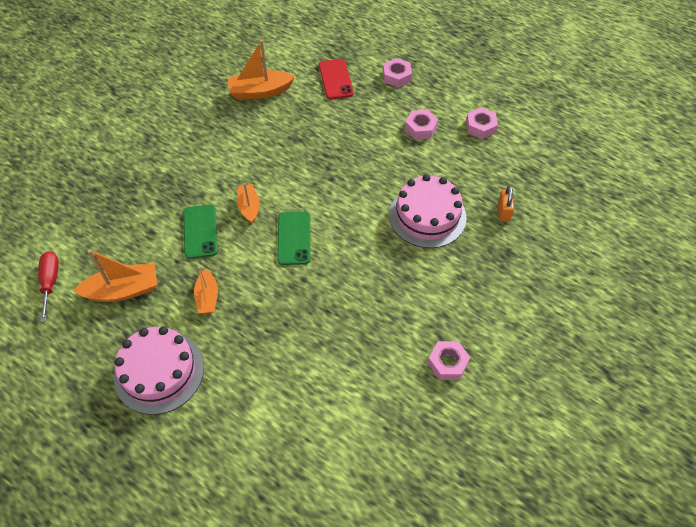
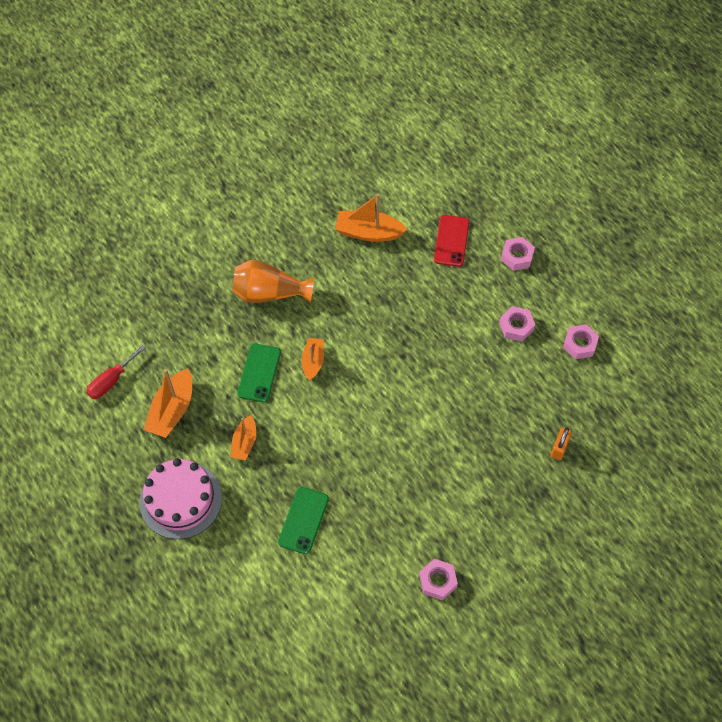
camera: 20 degrees right, 5 degrees up
(50, 282) = (111, 381): red screwdriver -> red screwdriver turned 150 degrees counterclockwise
(123, 290) = (172, 410): orange boat -> orange boat turned 105 degrees clockwise
(186, 162) = (269, 293): none -> orange vase
(294, 238) = (344, 409): green phone -> green phone (303, 520)
(427, 216) = (481, 427): pink cake -> none

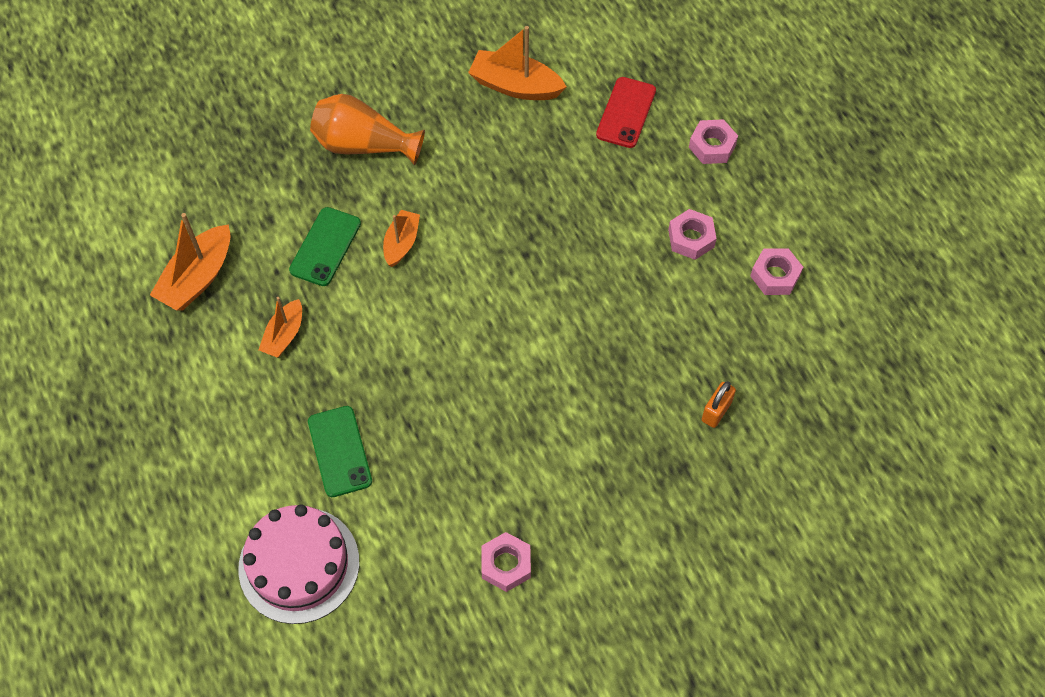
camera: 10 degrees right, 0 degrees up
(111, 381) = (127, 227): red screwdriver -> none
(180, 499) = (180, 397): pink cake -> pink cake (299, 564)
(303, 520) = (340, 451): green phone -> green phone turned 45 degrees counterclockwise

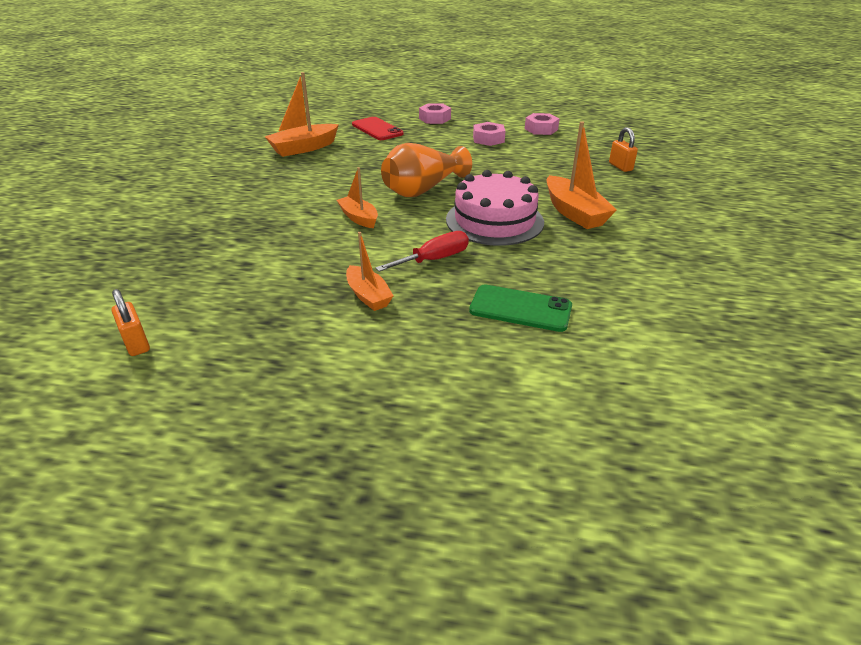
camera: 55 degrees left, 25 degrees down
(134, 238) = (136, 343): none -> orange padlock
(198, 278) = (241, 321): orange boat -> orange boat (574, 213)
(299, 564) = (630, 376): pink cake -> pink cake (494, 220)
(325, 247) = (313, 248): green phone -> none
(363, 145) = (254, 205): orange vase -> orange vase (423, 189)
(371, 347) = (434, 259): none -> red screwdriver
(506, 564) = (697, 269): pink nut -> none

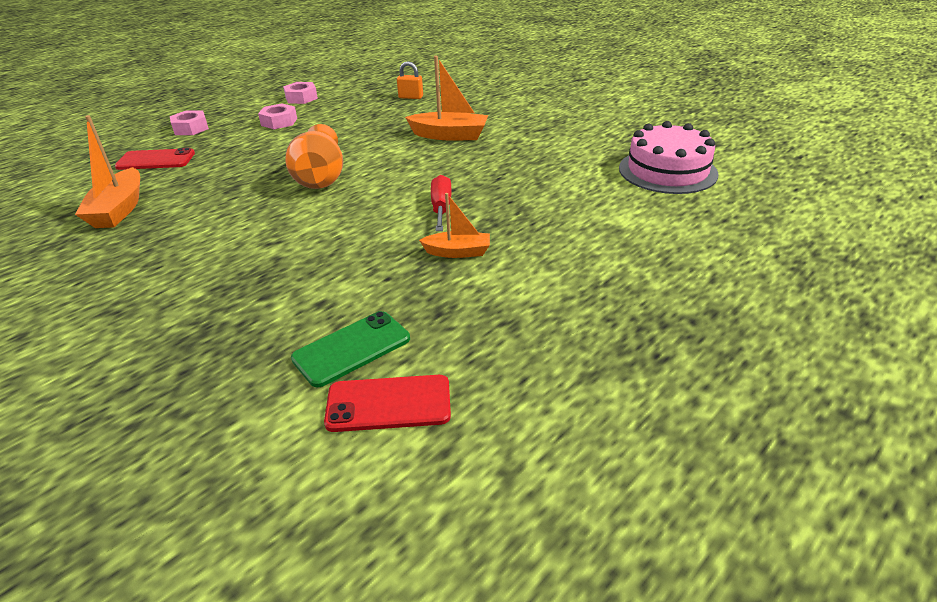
camera: 55 degrees left, 0 degrees up
(136, 343) = (388, 404): orange padlock -> red phone
(359, 218) = (324, 221): orange boat -> none
(494, 220) = (418, 166): pink cake -> pink cake (667, 171)
(520, 308) = (545, 197): green phone -> green phone (352, 348)

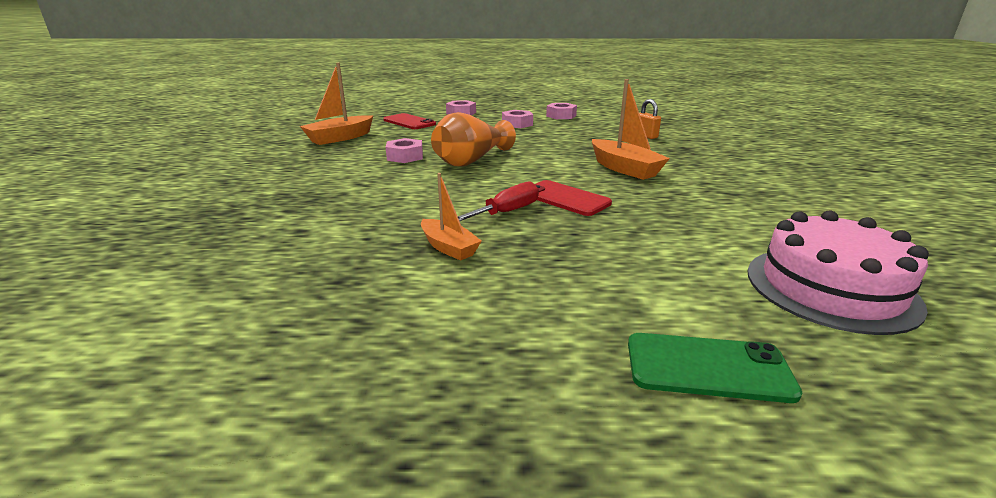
camera: 45 degrees right, 10 degrees down
(248, 199) = (405, 156): none -> pink nut
(352, 348) = (245, 268): green phone -> green phone (708, 367)
(388, 404) = (172, 318): red phone -> red phone (565, 198)

